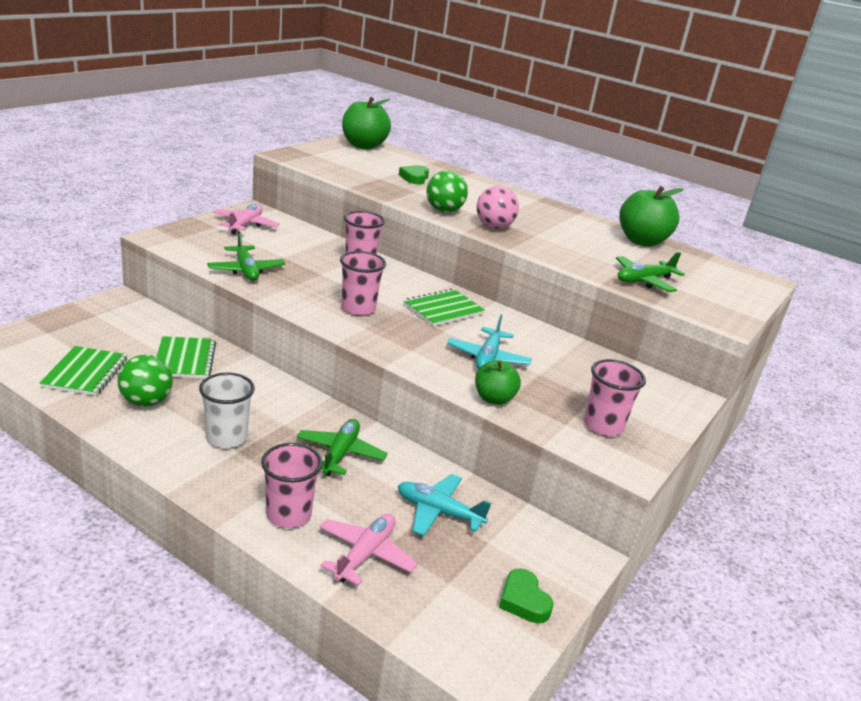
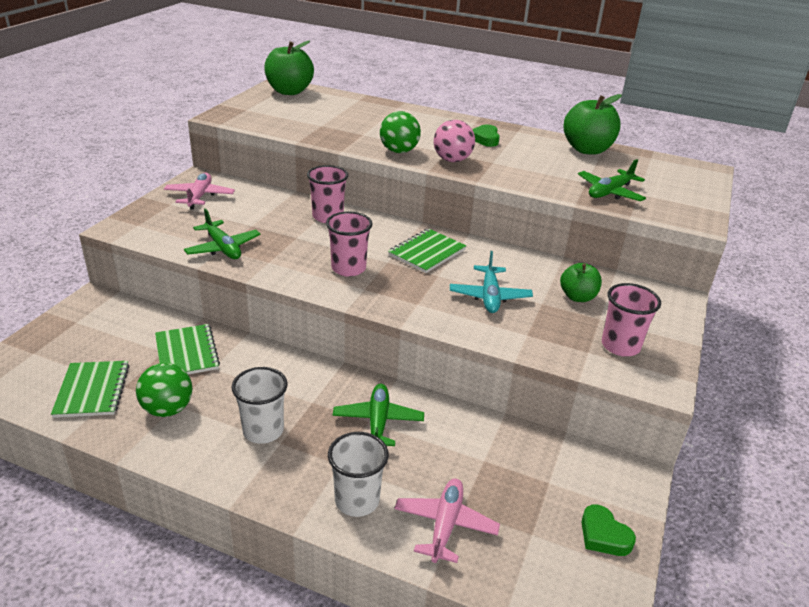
camera: 10 degrees left, 5 degrees up
(288, 514) = (357, 500): pink cup -> white cup
(414, 178) = (354, 119): green heart -> green heart (485, 139)
(438, 512) = (492, 462): turquoise plane -> none
(493, 399) = (514, 340): green apple -> green apple (577, 297)

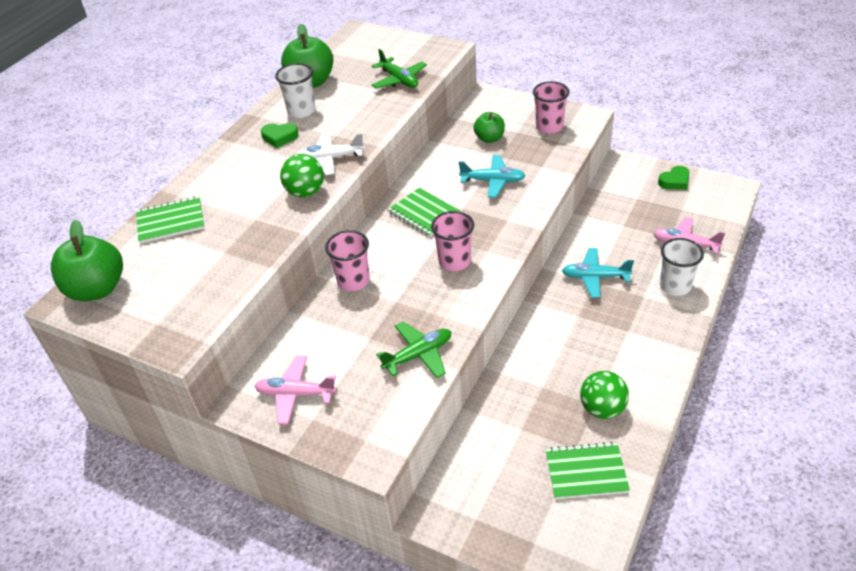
camera: 80 degrees left, 10 degrees up
(186, 353) = (522, 410): green notebook -> green notebook (171, 221)
(263, 430) = (616, 342): white cup -> white cup (301, 111)
(378, 422) = (595, 277): green plane -> turquoise plane
(452, 160) = (330, 159): pink ball -> white plane

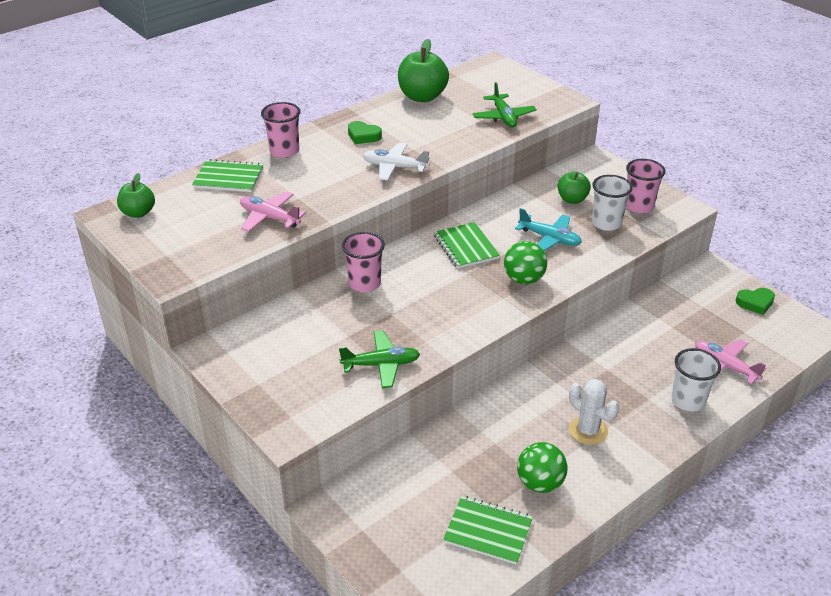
camera: 20 degrees right, 5 degrees down
(97, 289) = (138, 213): green apple -> green apple, size x0.60
(295, 394) = (257, 358): pink plane -> pink plane (269, 218)
(301, 111) = (397, 119): white cup -> white cup (606, 223)
(305, 192) = (355, 189): green ball -> green ball (523, 279)
(454, 261) = (466, 297): pink cup -> pink cup (284, 151)
(595, 277) = (611, 364): turquoise plane -> none
(612, 344) = (588, 430): none -> white cactus

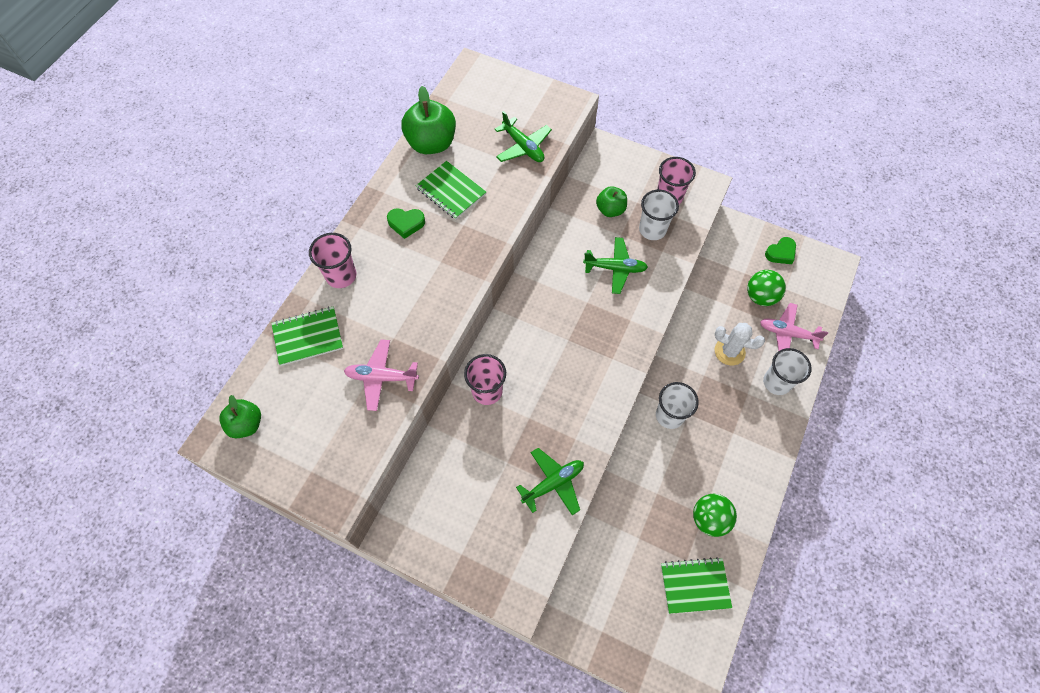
camera: 25 degrees left, 25 degrees up
(395, 167) = (460, 258): white plane -> none
(466, 247) = (550, 308): green notebook -> green notebook (451, 191)
(523, 279) = (618, 328): green ball -> green ball (760, 296)
(548, 388) = (669, 415): none -> white cup
(549, 239) = (615, 268): turquoise plane -> green plane
(588, 430) = (719, 448): white cactus -> white cactus (729, 351)

